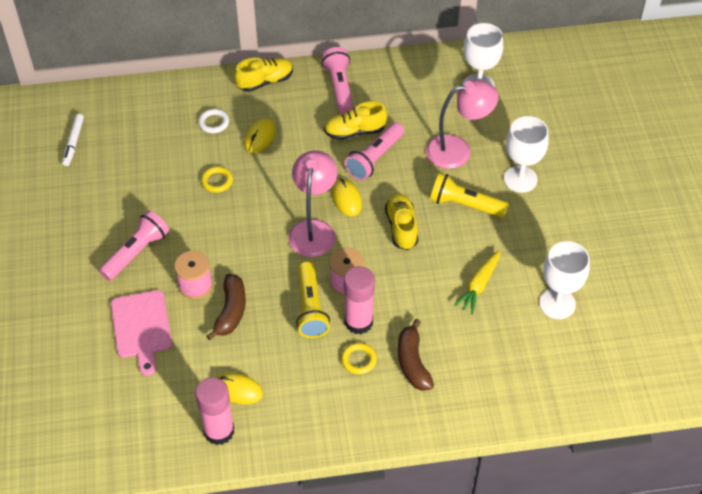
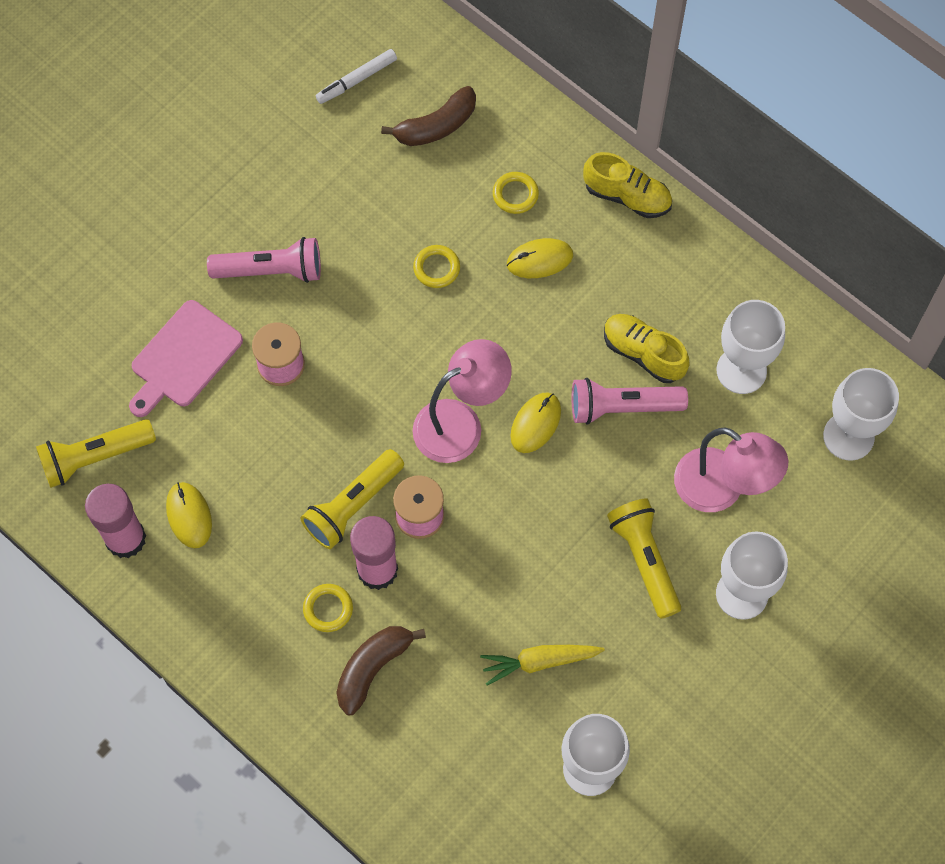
camera: 50 degrees right, 15 degrees up
(154, 412) = (95, 457): none -> yellow flashlight
(214, 123) = (515, 194): white ring -> yellow ring
(231, 311) = (279, 428): brown banana -> brown banana (436, 126)
(339, 88) = (694, 284): pink flashlight -> none
(401, 228) = (547, 515): yellow shoe -> none
(403, 101) = (741, 370): none -> white goblet

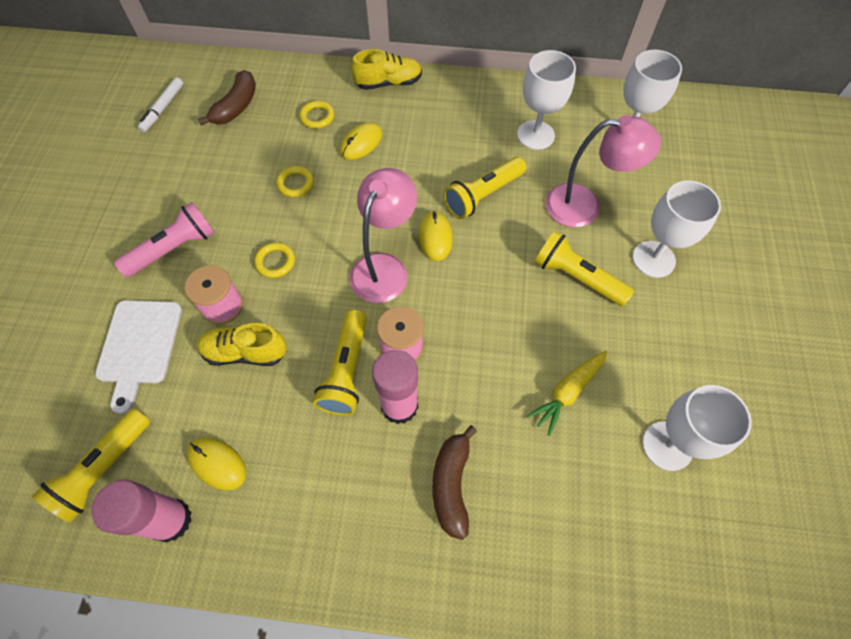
camera: 35 degrees left, 5 degrees down
(183, 358) = (139, 346): pink cutting board -> white cutting board
(328, 609) = (382, 461): yellow ring -> yellow ring (275, 262)
(622, 407) = (483, 195): pink flashlight -> yellow flashlight
(643, 353) = (469, 158): yellow shoe -> yellow shoe (245, 352)

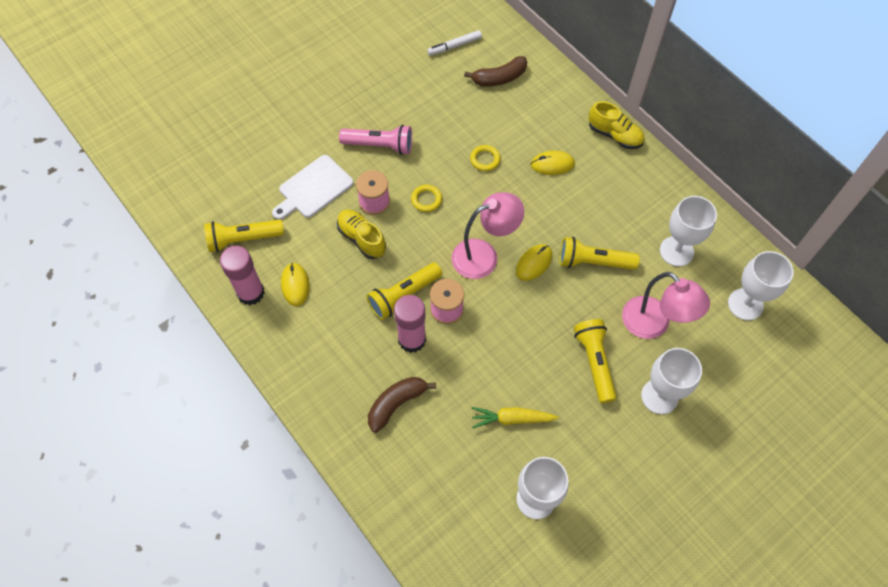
camera: 45 degrees right, 0 degrees up
(317, 117) = (543, 124): yellow ring -> none

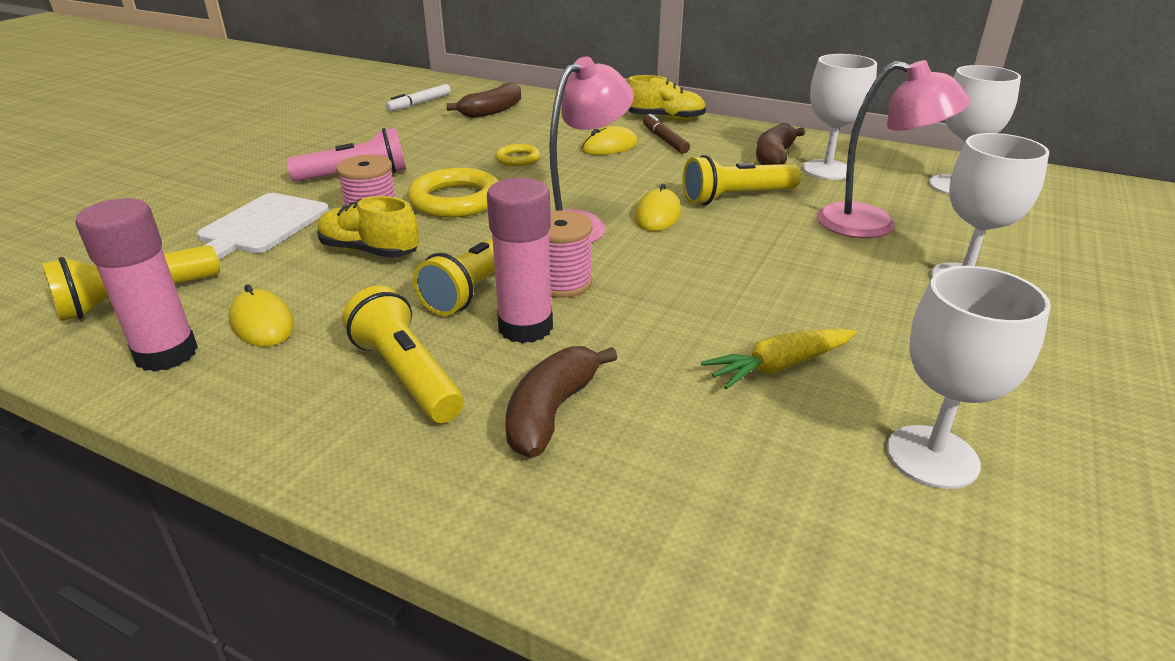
camera: 25 degrees left, 30 degrees down
(426, 200) = (455, 200): yellow ring -> yellow ring, size x1.87
(594, 363) = (837, 274): yellow flashlight -> yellow flashlight (407, 376)
(595, 168) = (664, 140): none -> brown marker
(652, 222) = (774, 158): none -> brown banana

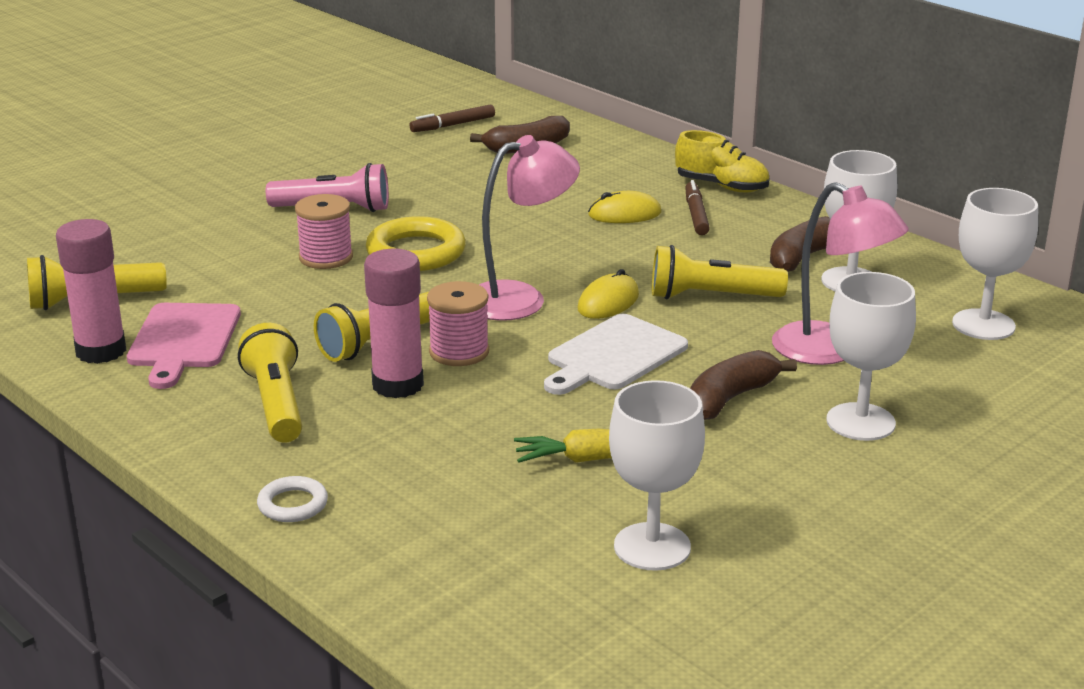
camera: 20 degrees right, 5 degrees down
(260, 226) = (220, 250): white cutting board -> white cutting board (613, 355)
(262, 323) = (183, 340): yellow mouse -> pink cutting board
(369, 251) = (304, 291): yellow shoe -> none
(419, 103) = (453, 125): white marker -> brown marker
(503, 505) = (293, 504): none -> white ring
(518, 159) = (512, 214): yellow ring -> none
(551, 412) = (371, 453): brown banana -> brown banana (730, 398)

